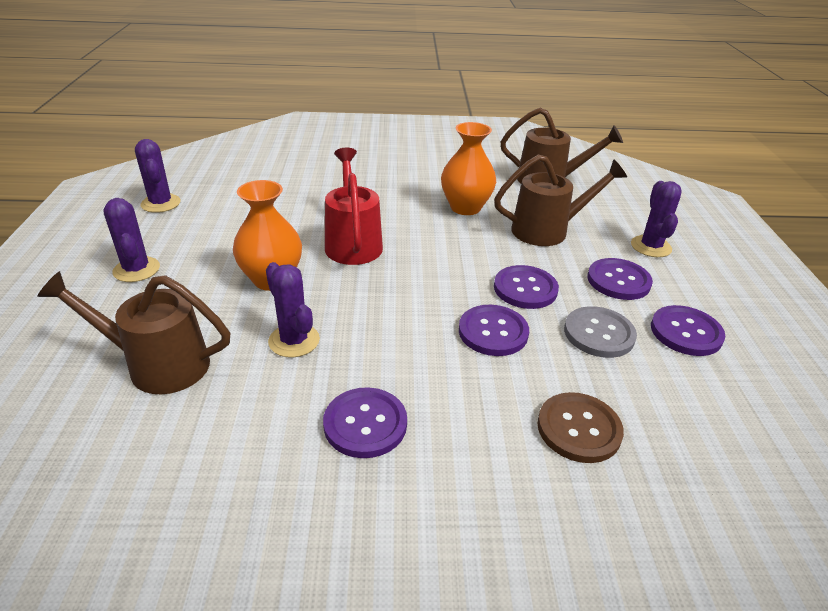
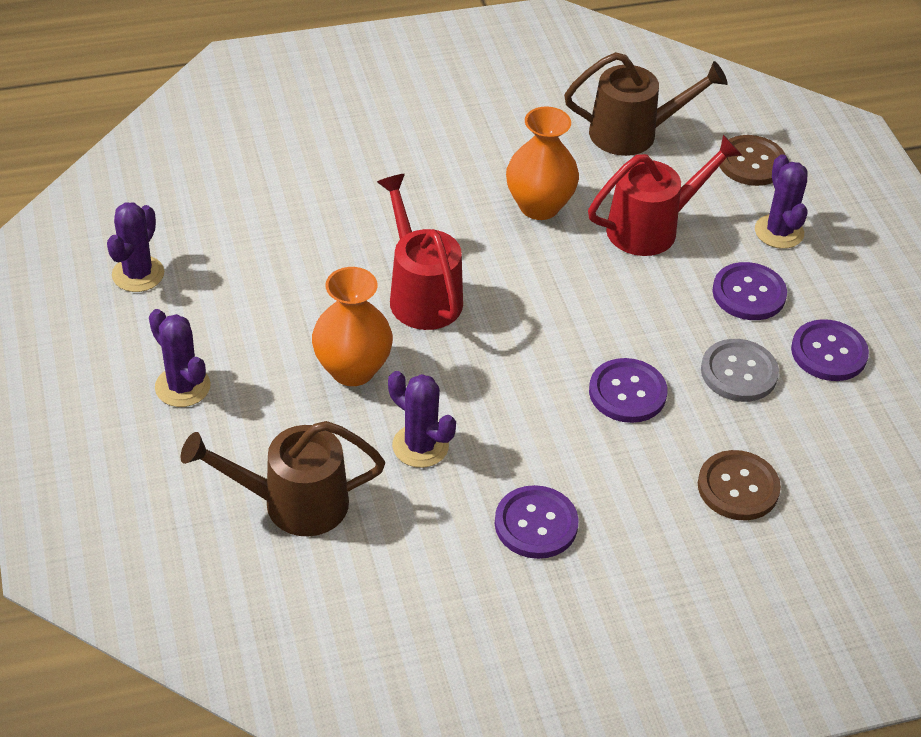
camera: 15 degrees left, 10 degrees up
(161, 203) = (138, 274): purple cactus -> purple cactus turned 60 degrees clockwise
(525, 289) = (647, 326): purple button -> none
(548, 230) = (652, 227): brown watering can -> red watering can
(635, 206) = (751, 162): none -> brown button

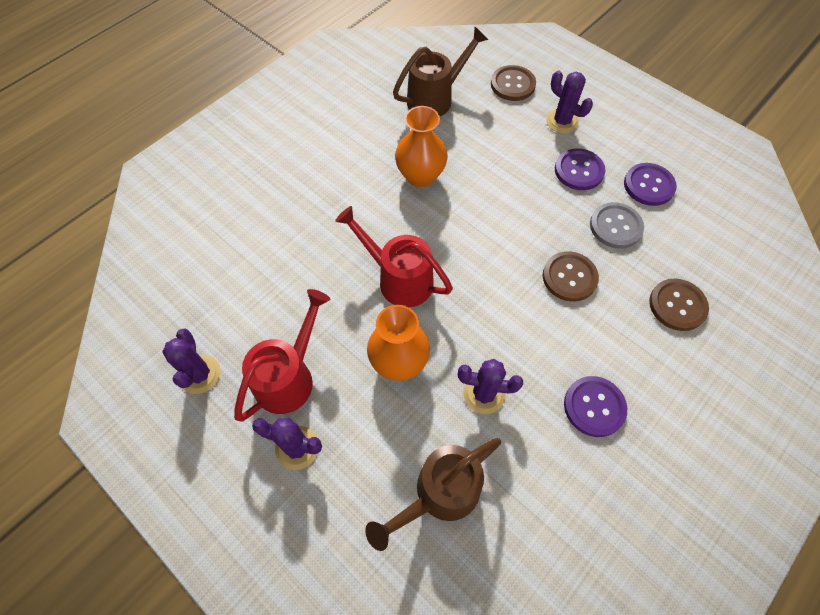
camera: 30 degrees left, 15 degrees up
(627, 392) = (569, 277): purple button -> brown button
(652, 227) = (494, 155): red watering can -> red watering can (290, 376)

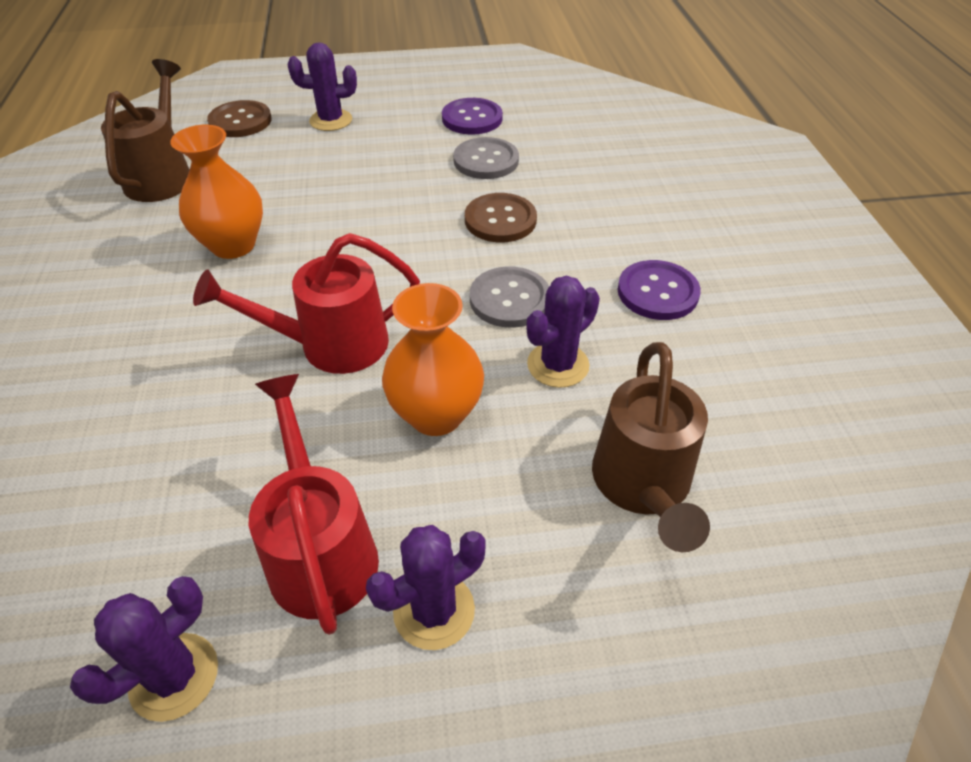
camera: 50 degrees left, 15 degrees down
(200, 374) = (174, 676): purple cactus -> purple cactus turned 75 degrees counterclockwise
(509, 333) = (510, 299): none -> grey button
(579, 170) = (397, 144): purple button -> none
(677, 305) = (610, 178): brown button -> none

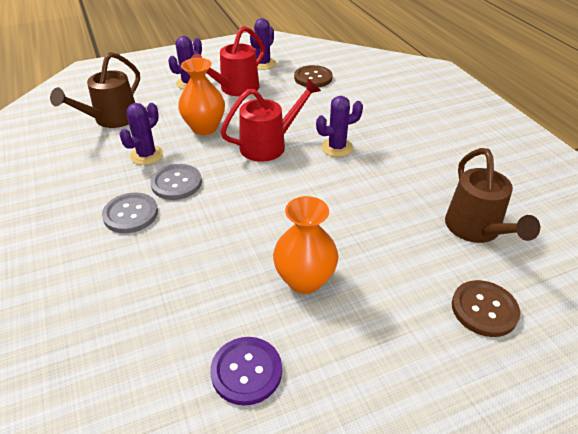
camera: 165 degrees right, 5 degrees down
(233, 245) = (368, 186): orange vase -> orange vase (304, 280)
(320, 548) = (234, 89): red watering can -> red watering can turned 75 degrees clockwise
(331, 120) = (397, 331): purple cactus -> purple cactus (337, 147)
(486, 160) = (216, 304): grey button -> grey button (130, 214)
(500, 220) = (191, 239): brown button -> brown button (313, 78)
(643, 487) = (111, 119): brown watering can -> brown watering can turned 135 degrees counterclockwise
(657, 292) = (80, 203): purple button -> none

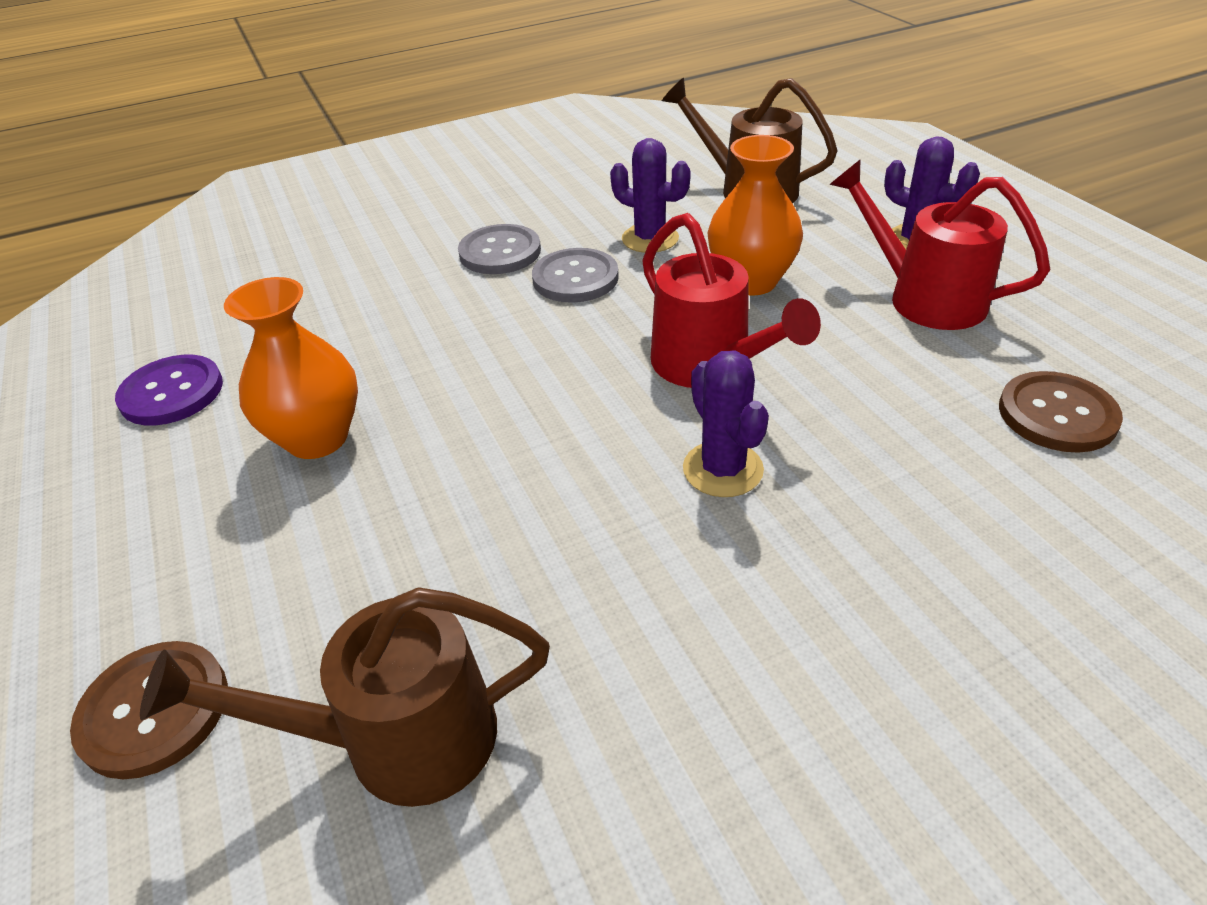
camera: 90 degrees right, 0 degrees up
(263, 64) = (1077, 324): purple cactus -> none

